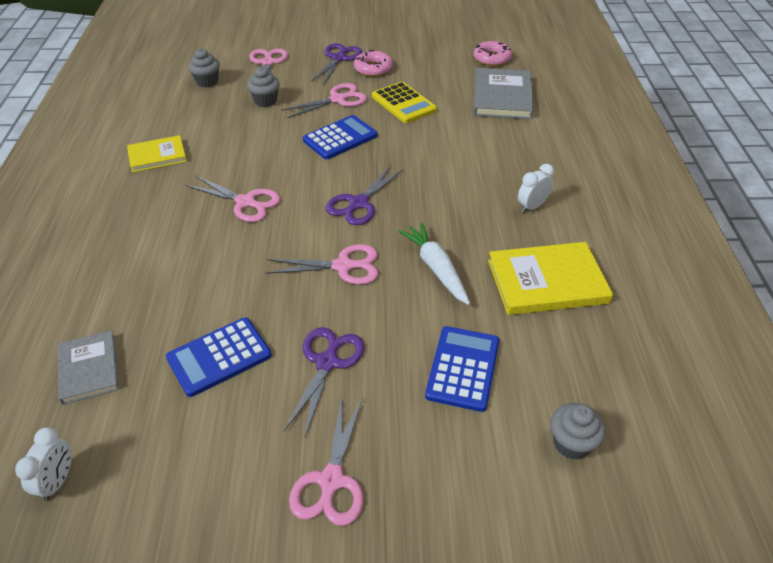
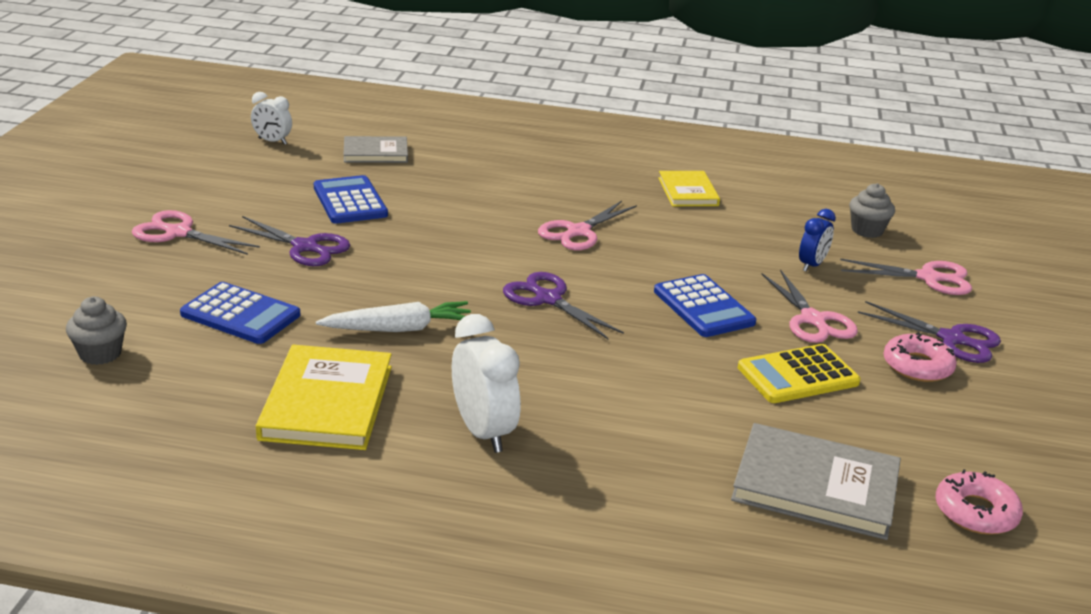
camera: 100 degrees right, 15 degrees down
(265, 101) = (812, 265): grey cupcake -> blue clock
(343, 266) = (437, 273): pink scissors -> none
(532, 206) = (483, 432): white clock -> white clock, size x1.64

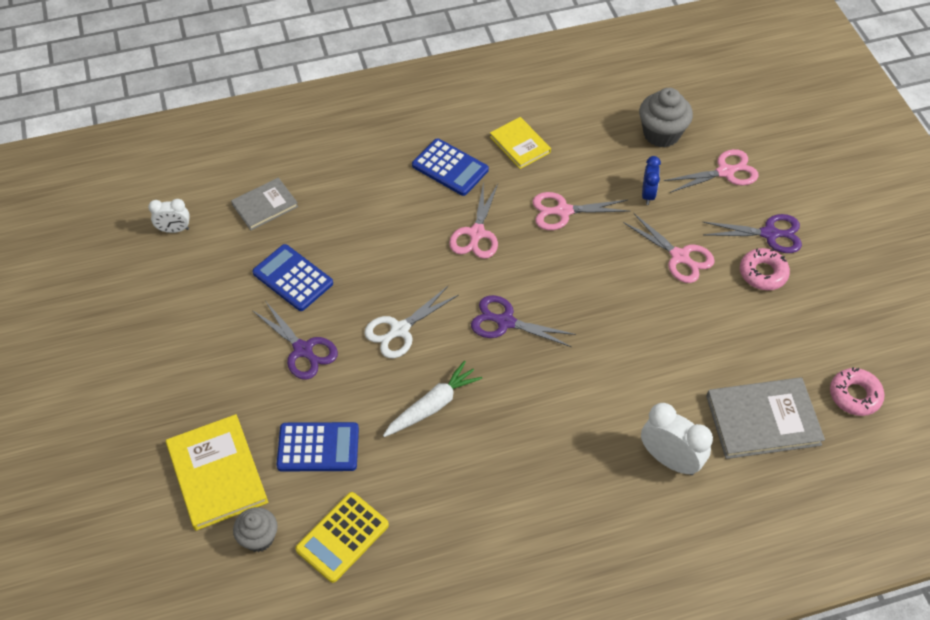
camera: 25 degrees left, 25 degrees up
(178, 233) = (199, 381): pink scissors -> pink scissors (563, 211)
(305, 247) = (303, 350): purple scissors -> purple scissors turned 45 degrees clockwise
(327, 402) = (441, 502): yellow book -> yellow book (217, 474)
(422, 267) = (400, 330): none -> white scissors
(483, 432) = (553, 477): white clock -> white clock (669, 460)
(703, 307) = (607, 278): blue calculator -> blue calculator (450, 168)
(798, 375) = (700, 320): yellow calculator -> yellow calculator (342, 537)
(867, 230) = (661, 134): grey cupcake -> grey cupcake, size x1.53

